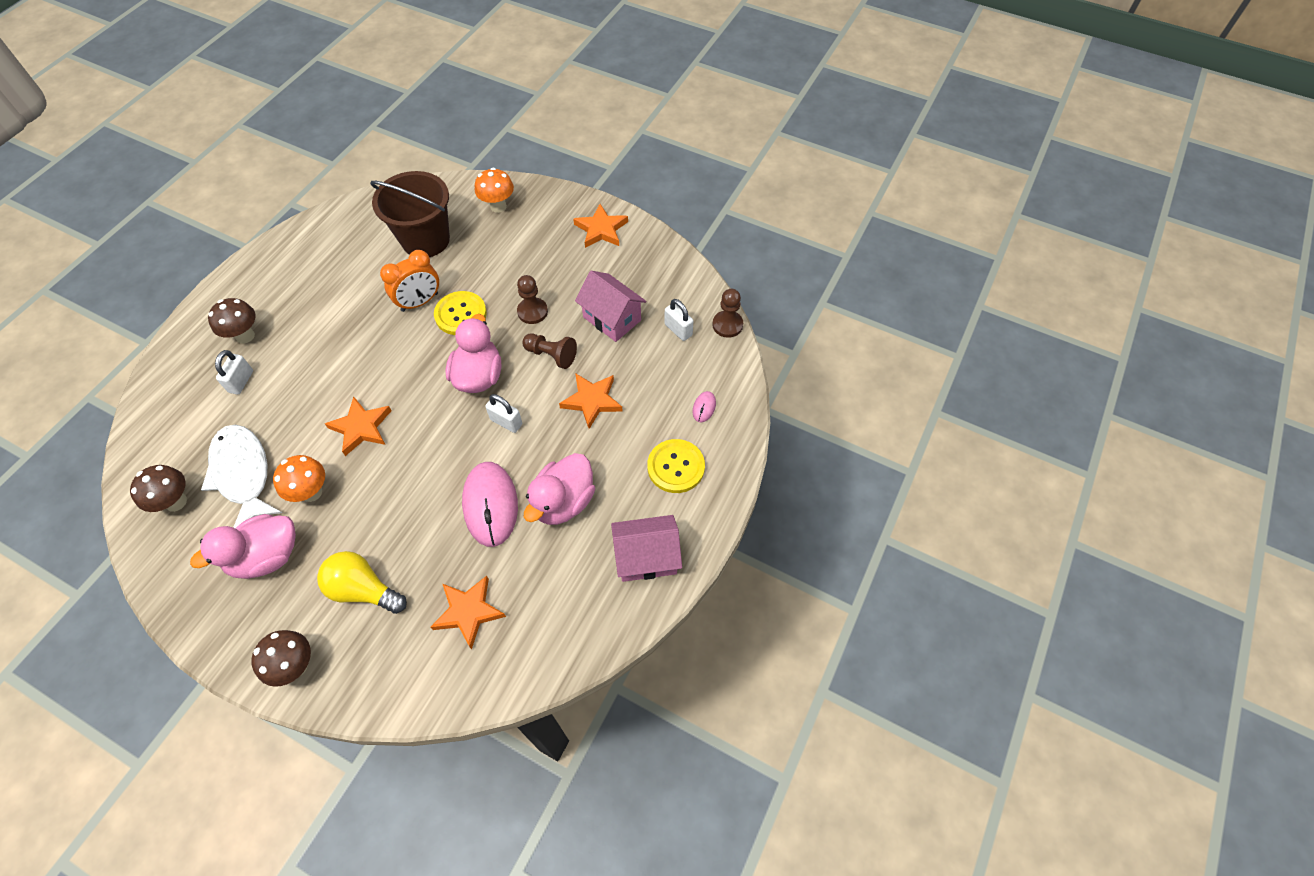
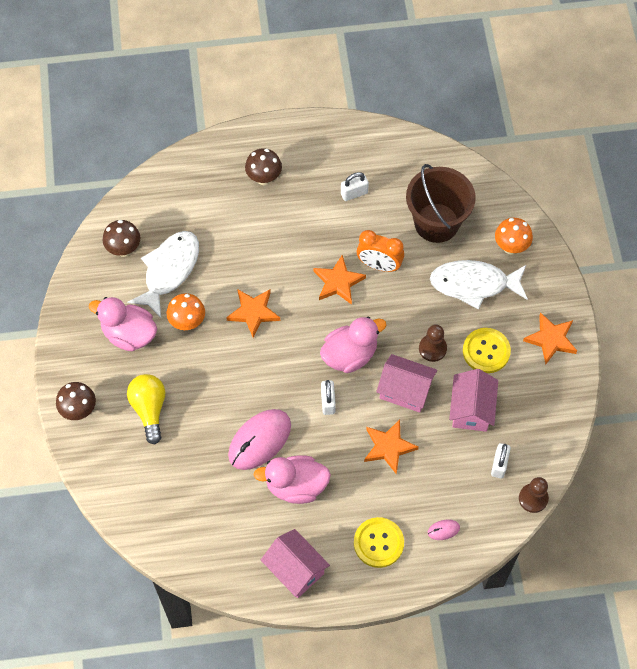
camera: 55 degrees right, 5 degrees up
(241, 381) = (229, 208): white padlock -> white padlock (354, 193)
(460, 314) = (391, 301): yellow button -> yellow button (486, 351)
(468, 612) = (179, 484): orange star -> orange star (338, 282)
(504, 249) = (474, 284): none -> white fish
(551, 355) = (405, 390): brown pawn -> pink house

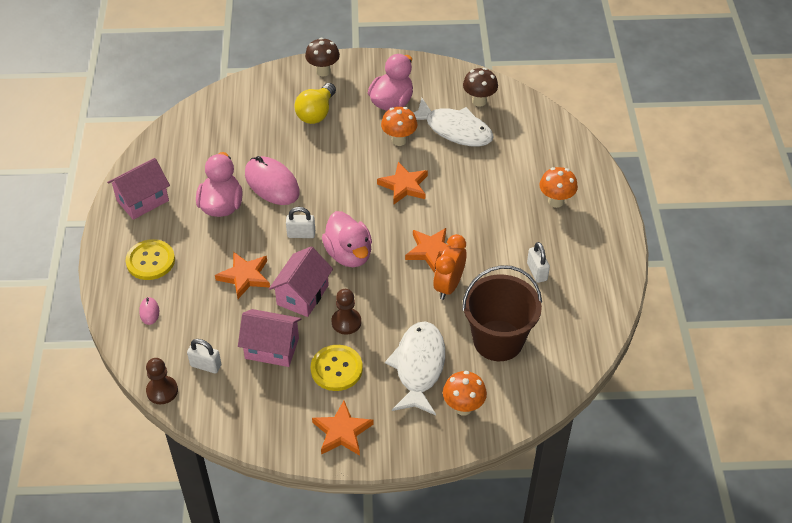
camera: 95 degrees right, 15 degrees down
(149, 409) = (316, 113): yellow light bulb -> yellow light bulb turned 120 degrees clockwise
(264, 178) = (556, 201): brown mushroom -> orange mushroom

